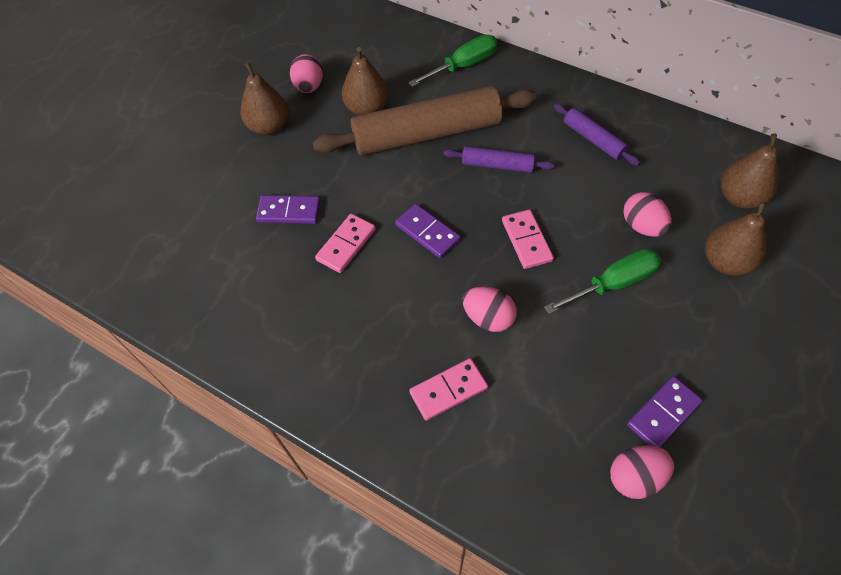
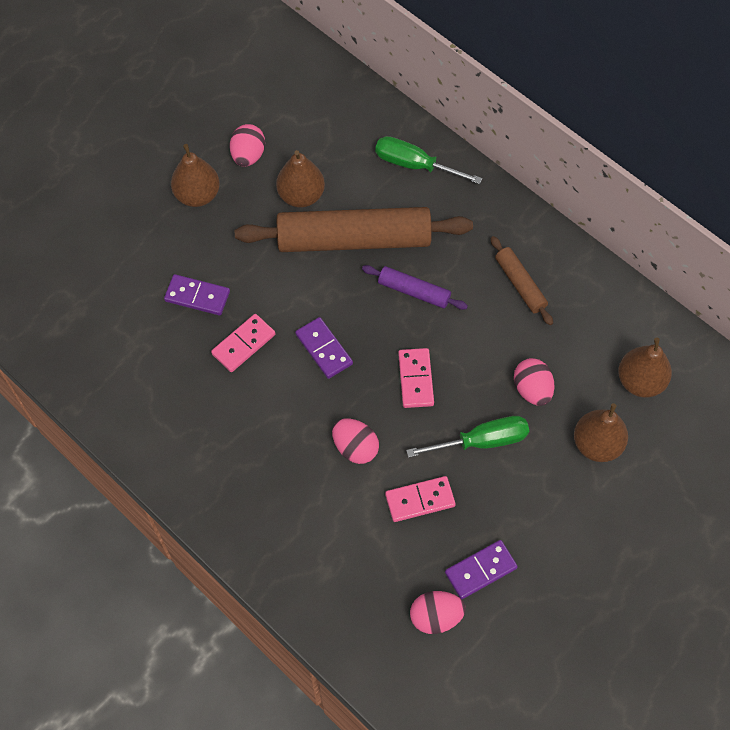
camera: 10 degrees right, 5 degrees up
(448, 390) = (299, 506): pink domino -> pink domino (420, 500)
(463, 66) = (415, 165): green screwdriver -> green screwdriver turned 135 degrees counterclockwise
(593, 139) = (520, 284): purple rolling pin -> brown rolling pin

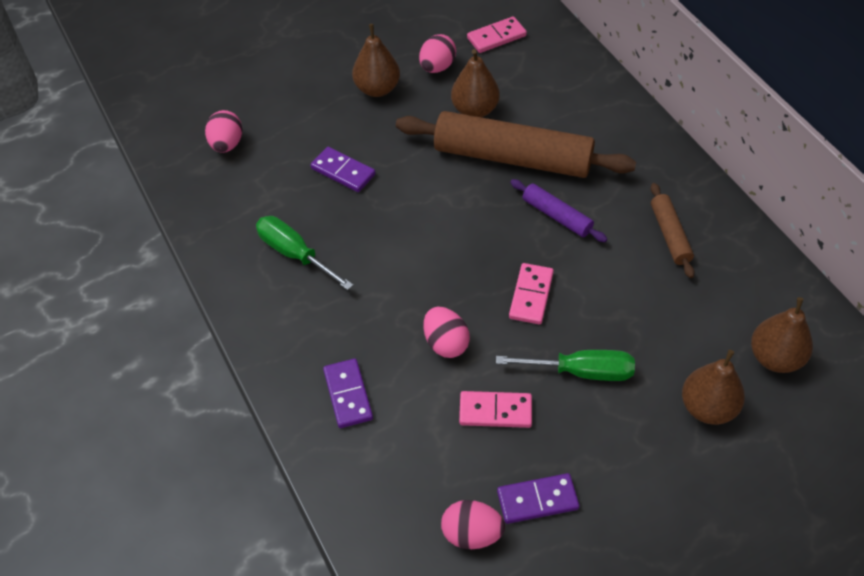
camera: 20 degrees right, 10 degrees down
(243, 344) = (370, 222): pink domino -> pink domino (496, 37)
(324, 349) = (447, 245): purple domino -> purple domino (348, 395)
(415, 165) = (596, 108): green screwdriver -> green screwdriver (295, 254)
(532, 390) = (652, 336): pink egg -> pink egg (227, 144)

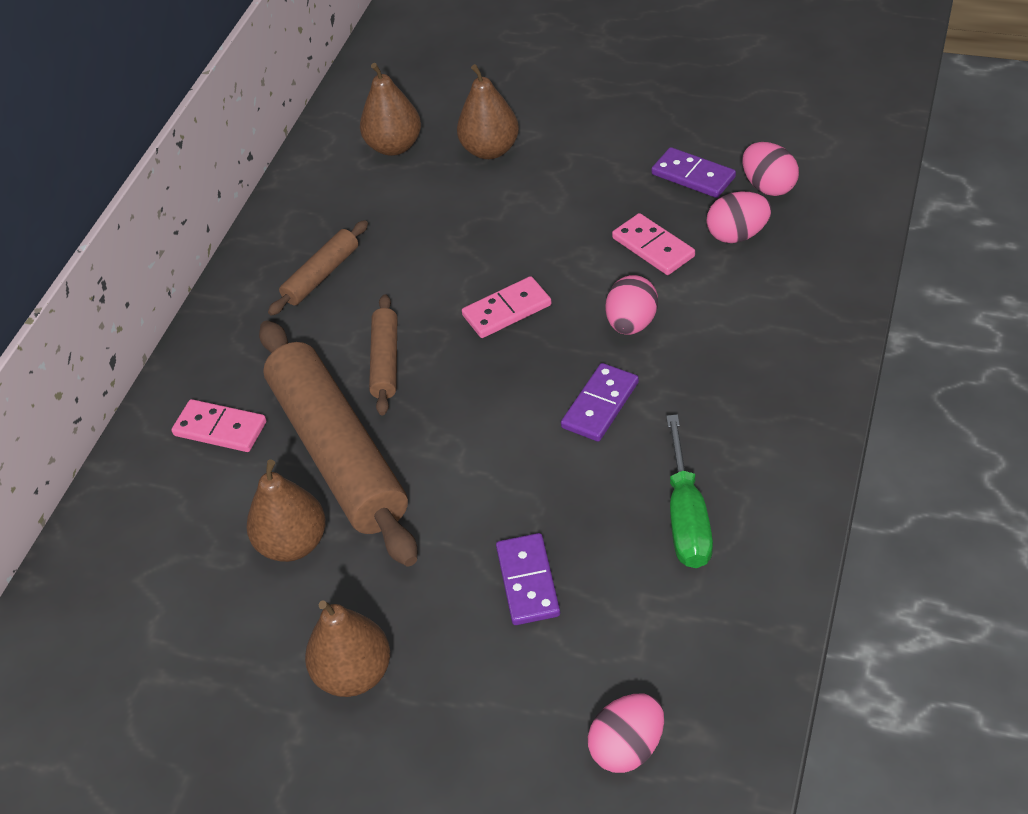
camera: 130 degrees left, 5 degrees down
(348, 395) = (769, 340): purple domino -> purple domino (600, 405)
(437, 67) = (249, 644): pink egg -> pink egg (737, 235)
(496, 37) = (127, 630): pink domino -> pink domino (220, 429)
(557, 216) = (385, 361): purple rolling pin -> brown rolling pin
(580, 371) = (548, 229): green screwdriver -> none

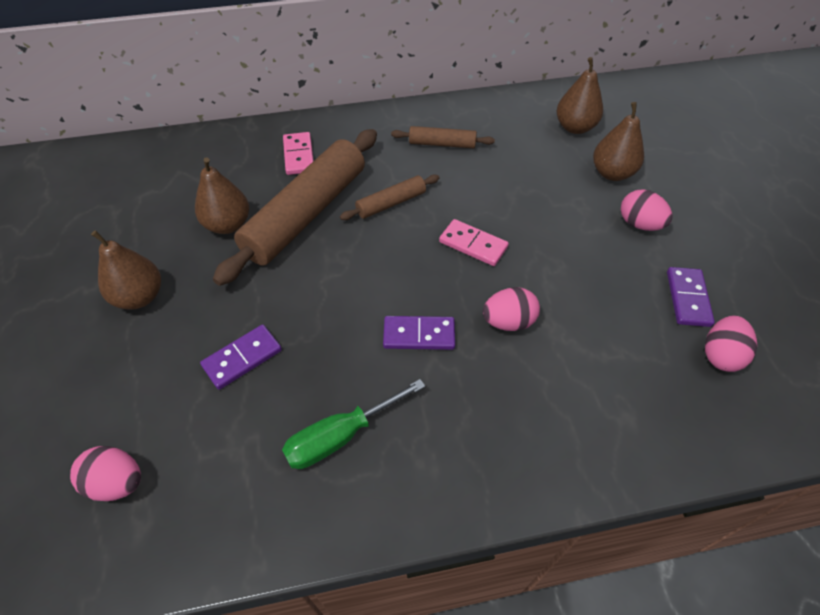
camera: 55 degrees right, 5 degrees up
(653, 247) = (593, 303): pink domino -> none
(737, 235) = (649, 354): pink egg -> pink egg (639, 224)

